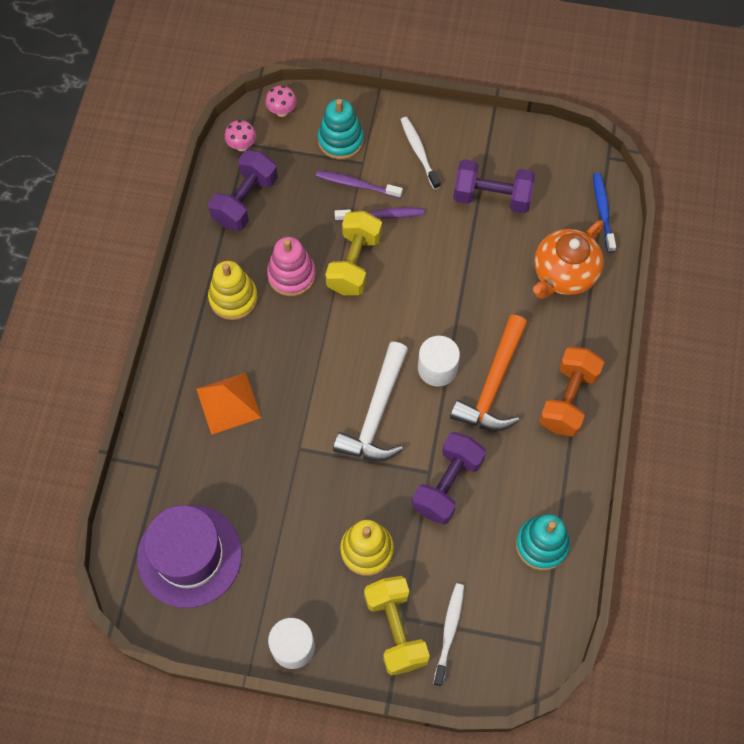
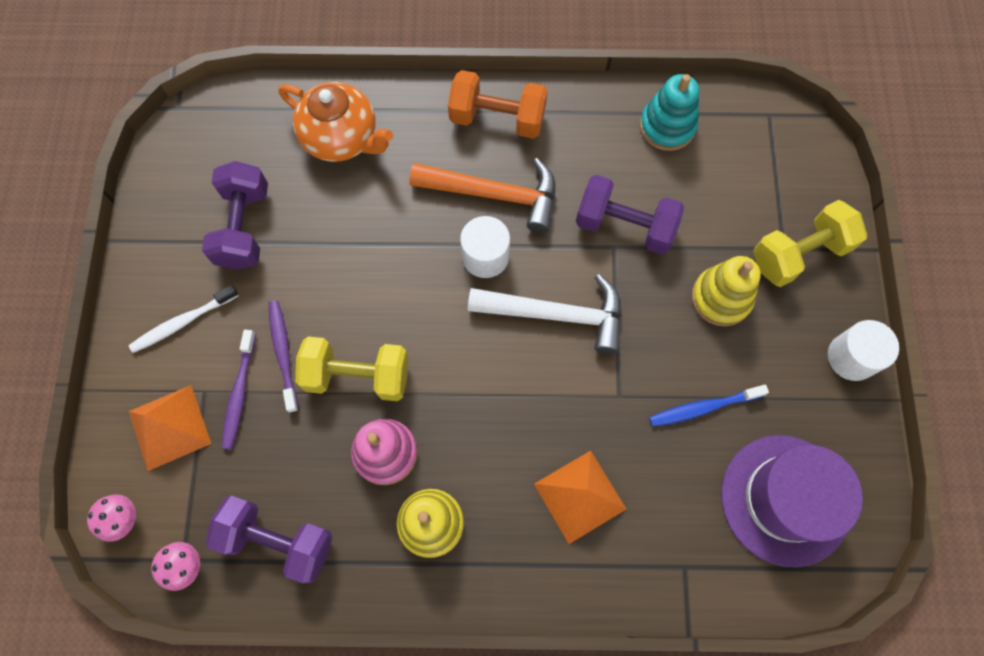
camera: 100 degrees left, 5 degrees up
(340, 140) = (169, 427): turquoise stacking toy -> orange pyramid
(449, 631) = (784, 201): white toothbrush -> none
(603, 211) = (253, 106): blue toothbrush -> blue toothbrush (703, 408)

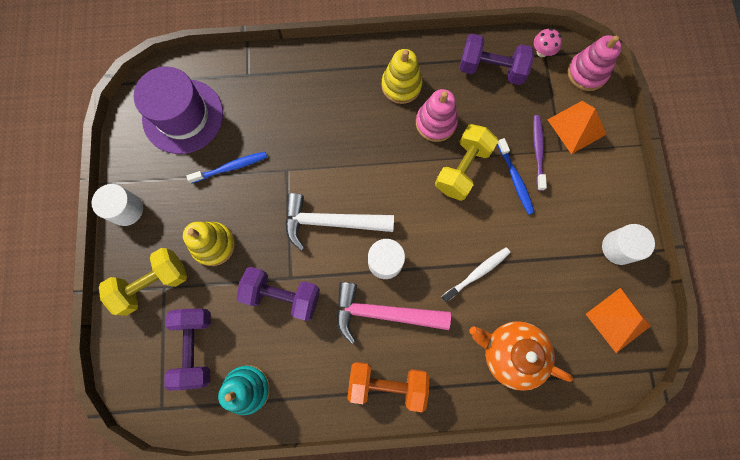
camera: 175 degrees right, 5 degrees up
(124, 519) = (587, 73): pink mushroom -> pink stacking toy
(167, 248) = (618, 247): none -> white cylinder
(182, 322) = (589, 194): white toothbrush -> white toothbrush (477, 273)
(244, 227) = (567, 269): purple dumbbell -> purple dumbbell (196, 347)
(283, 353) = (515, 179): purple toothbrush -> blue toothbrush
(357, 376) = (462, 169): yellow dumbbell -> yellow dumbbell turned 60 degrees counterclockwise
(494, 194) = (383, 313): orange hammer -> pink hammer
(579, 496) = (311, 108): orange pyramid -> orange pyramid (618, 320)

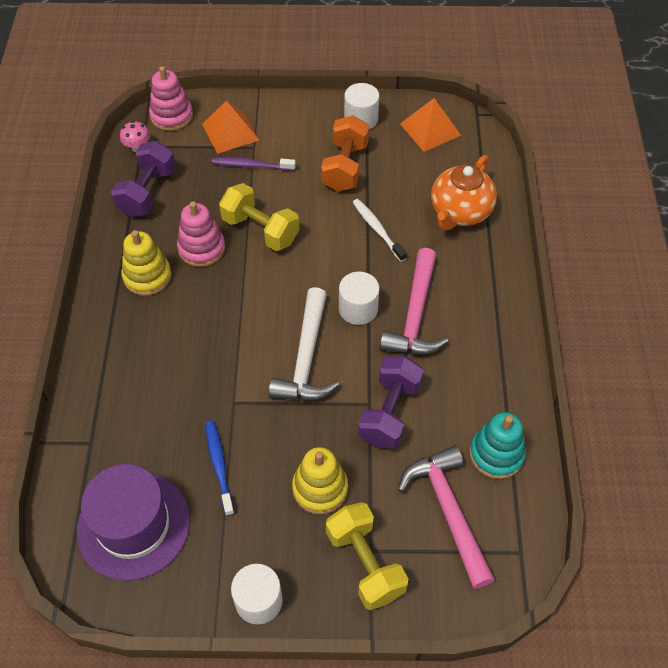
camera: 85 degrees left, 20 degrees down
(196, 347) = (448, 511): purple dumbbell -> pink hammer
(387, 383) = (490, 317): orange dumbbell -> orange dumbbell (345, 167)
(515, 179) = (280, 187): blue toothbrush -> none

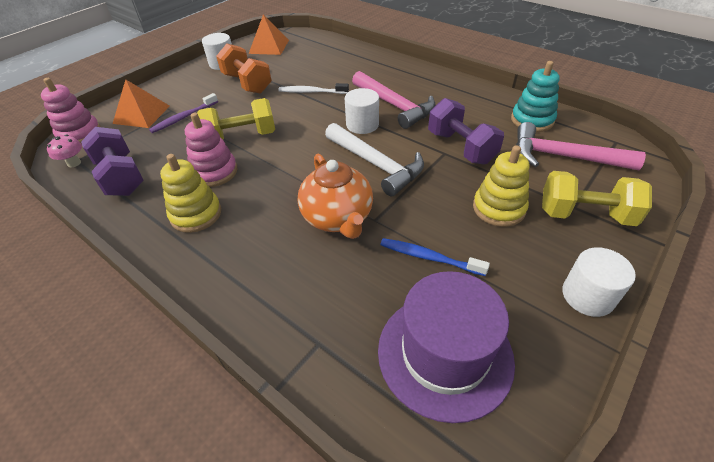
camera: 50 degrees left, 10 degrees down
(460, 212) = (340, 61): orange teapot -> orange teapot (338, 218)

